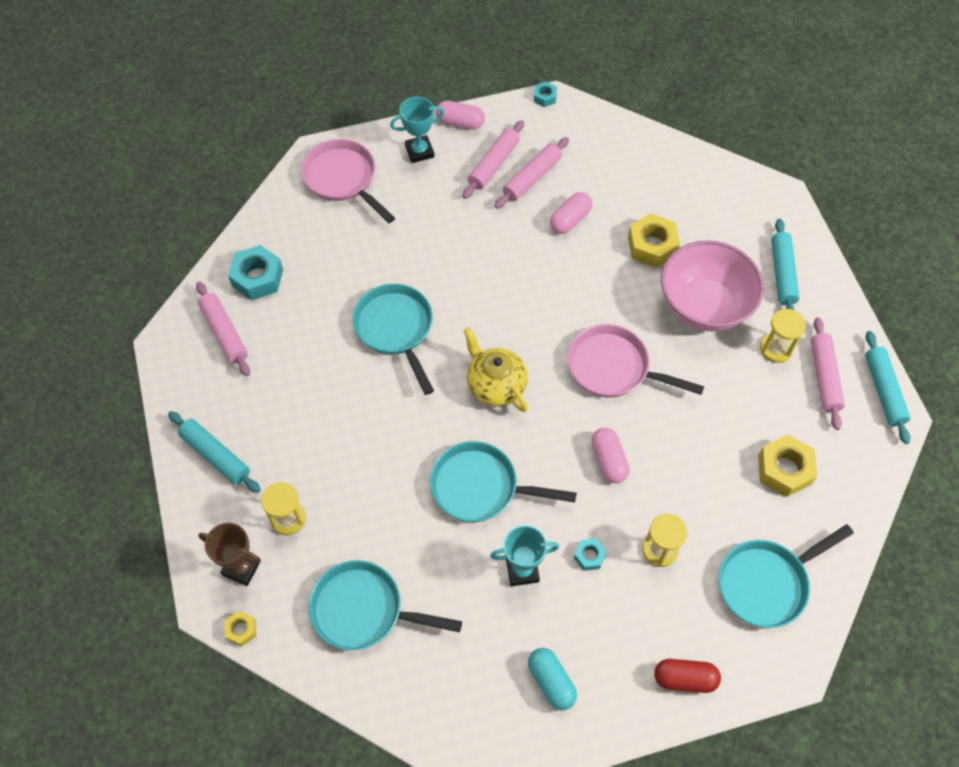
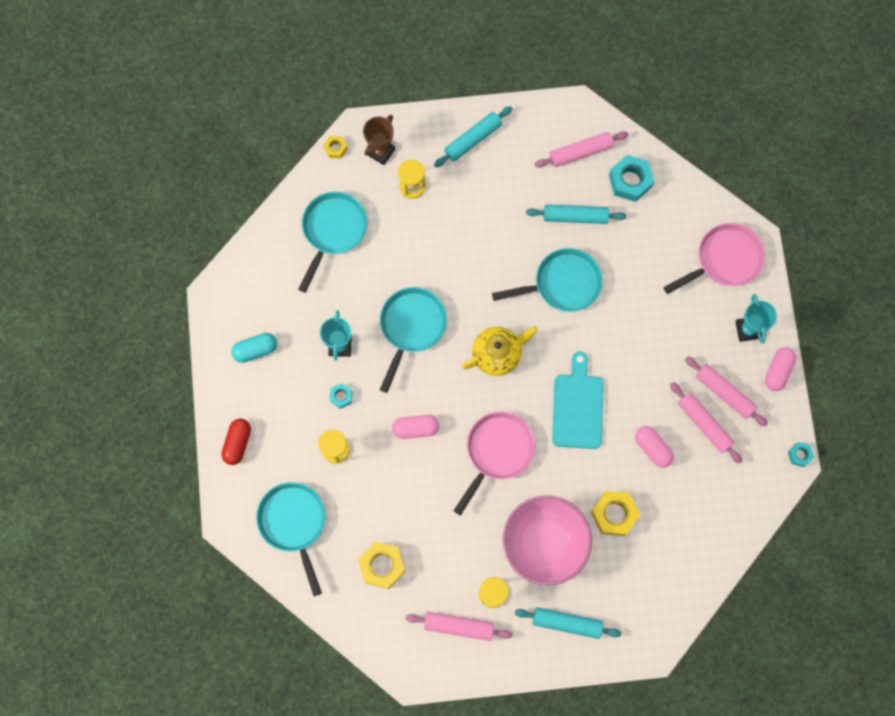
camera: 100 degrees right, 15 degrees up
(541, 295) = (577, 407): none -> turquoise cutting board
(883, 390) = (437, 673): turquoise rolling pin -> turquoise rolling pin (575, 217)

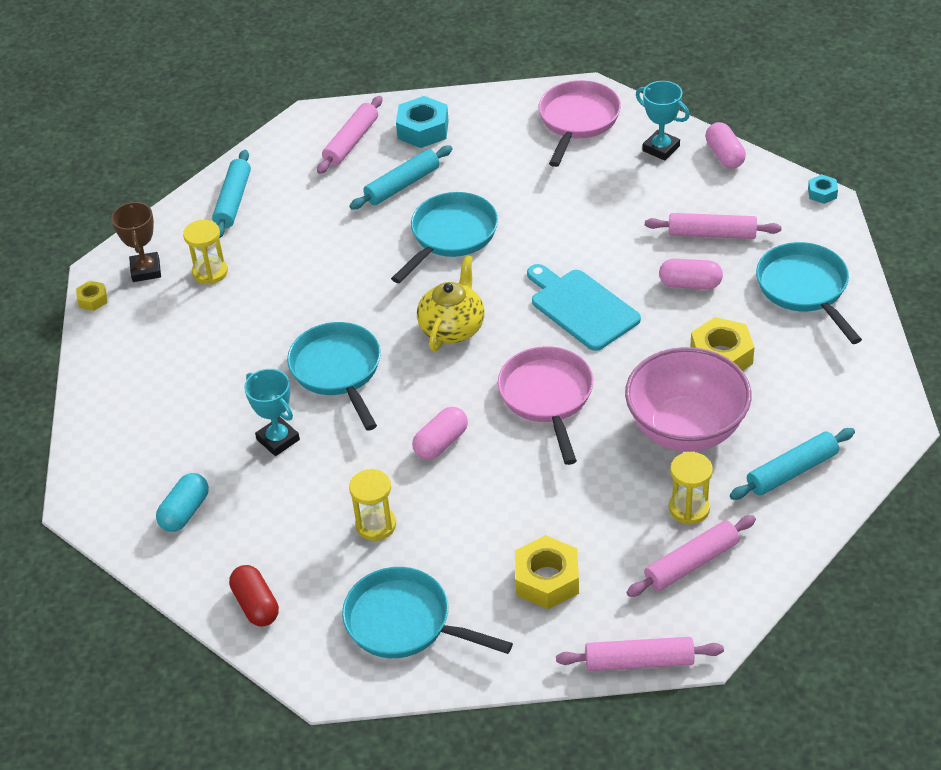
camera: 40 degrees left, 30 degrees down
(333, 230) = (163, 360): turquoise pan -> turquoise pan (804, 289)
(341, 396) = (328, 478): turquoise nut -> none
(724, 393) = (699, 201): pink rolling pin -> pink rolling pin (639, 661)

